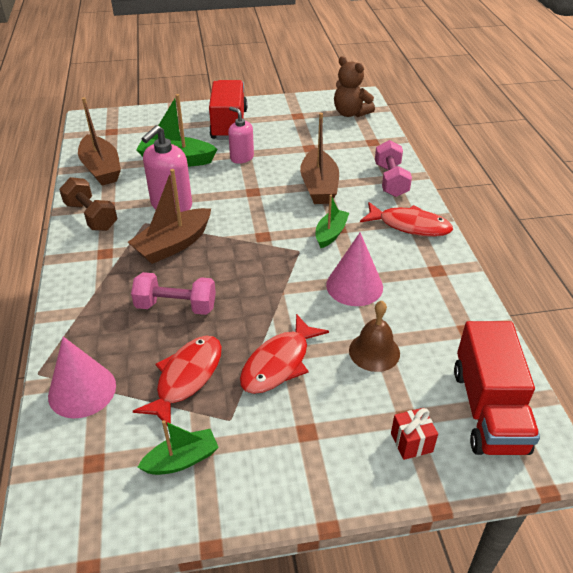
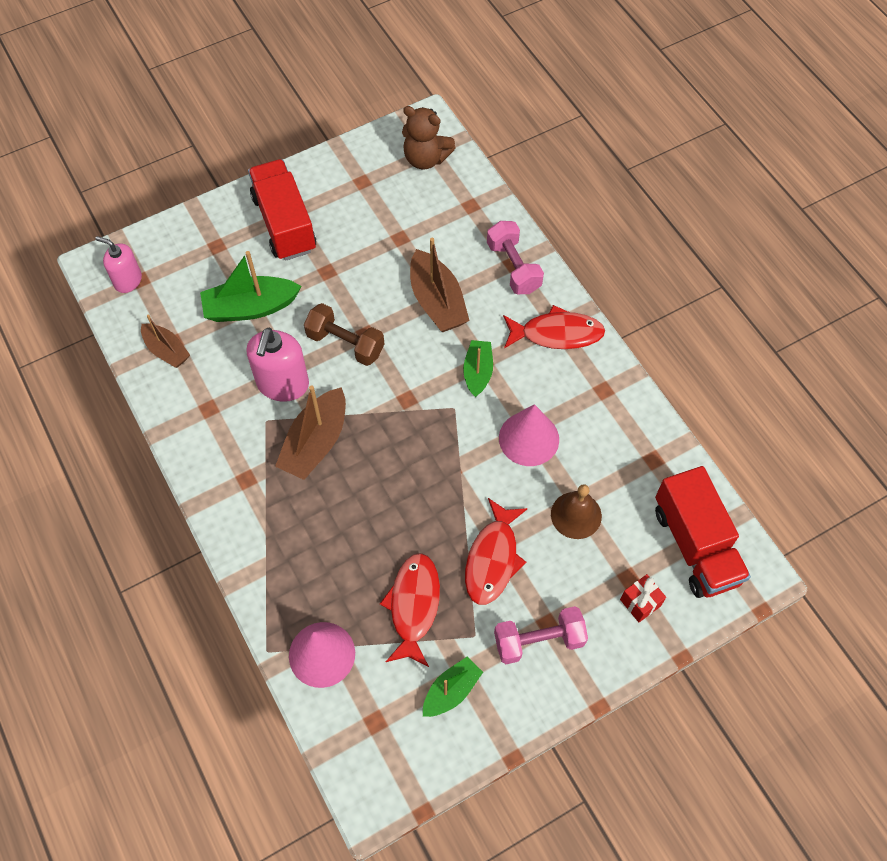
camera: 20 degrees left, 20 degrees up
(91, 216) = (199, 431): brown dumbbell -> brown dumbbell (345, 343)
(101, 169) = (166, 350): brown boat -> brown boat, size x0.63
(176, 306) = (361, 525): pink dumbbell -> pink dumbbell (538, 641)
(241, 157) = (327, 280): pink soap dispenser -> pink soap dispenser (128, 280)

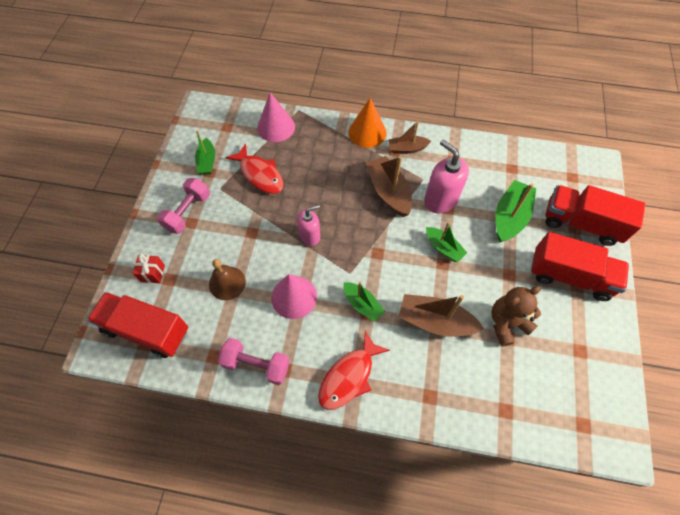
camera: 130 degrees right, 0 degrees up
(128, 280) = (576, 171): pink soap dispenser -> pink soap dispenser (310, 236)
(166, 350) = (508, 162): brown boat -> brown boat (407, 149)
(205, 243) = (581, 223): none -> red truck
(239, 532) = (367, 132): none -> orange cone
(345, 343) = (443, 248): brown dumbbell -> green boat
(425, 158) = (577, 414): brown teddy bear -> brown teddy bear (506, 323)
(493, 559) = (246, 224): red fish -> none
(513, 267) = (425, 394): pink dumbbell -> pink dumbbell (256, 365)

